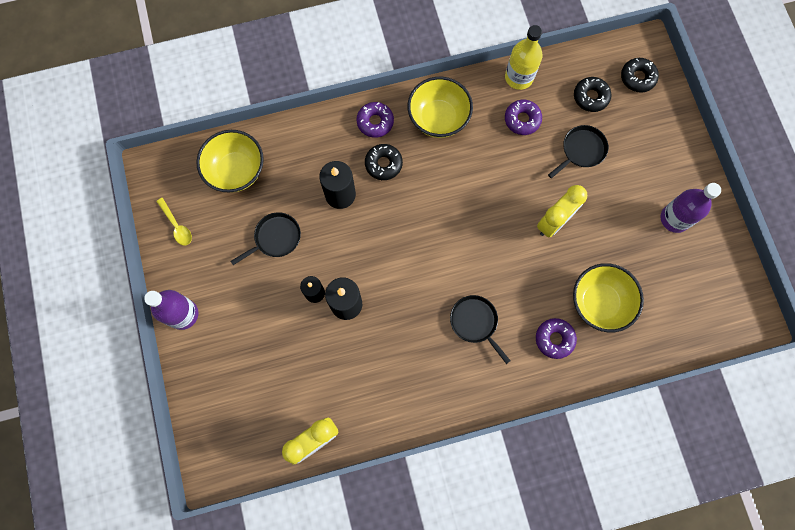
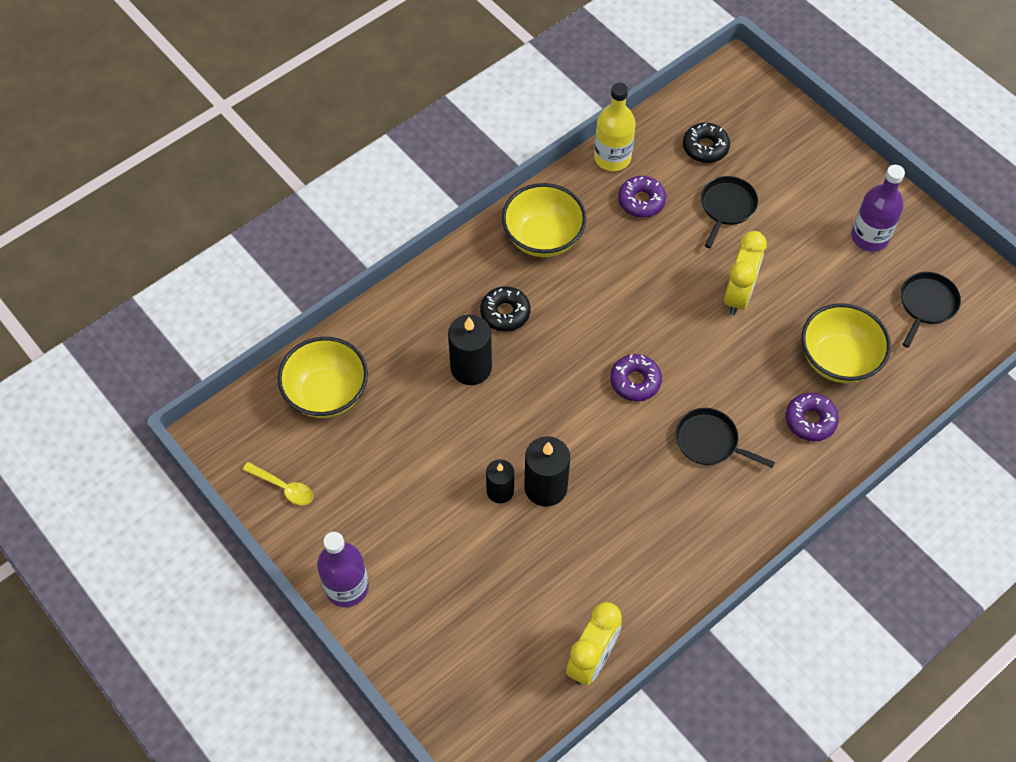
camera: 25 degrees left, 15 degrees down
(275, 238) = (417, 449): black pan -> black pan (926, 304)
(375, 122) = (469, 271): purple donut -> purple donut (635, 381)
(637, 78) = (746, 107): black donut -> none

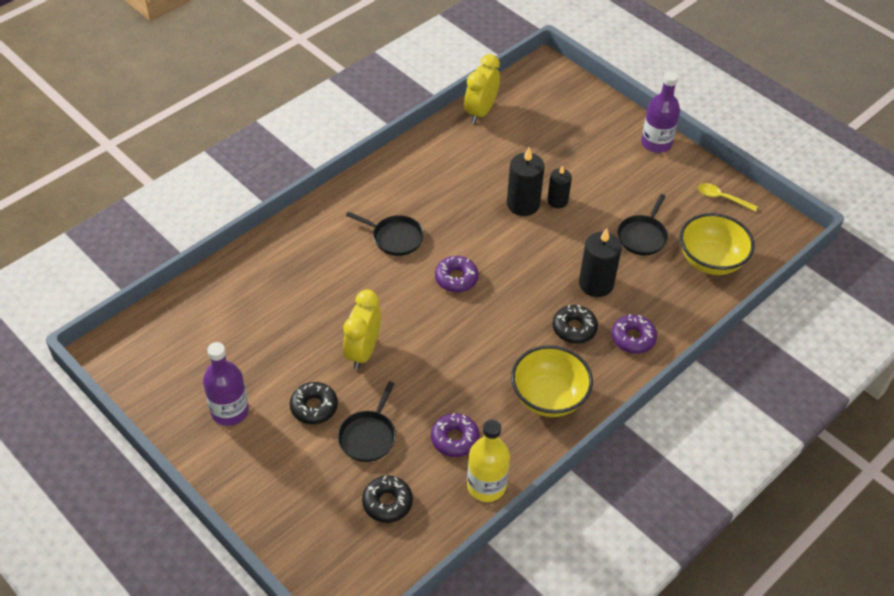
camera: 175 degrees right, 10 degrees down
(784, 238) = (314, 407): none -> black donut
(810, 420) = (311, 255): purple donut -> purple donut (633, 338)
(838, 360) = (280, 301): yellow bowl -> none
(926, 304) = (190, 350): black pan -> black pan (642, 236)

